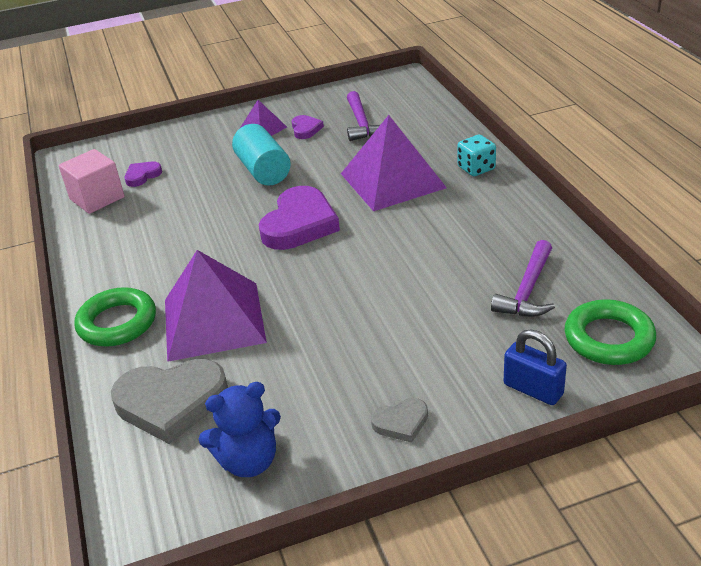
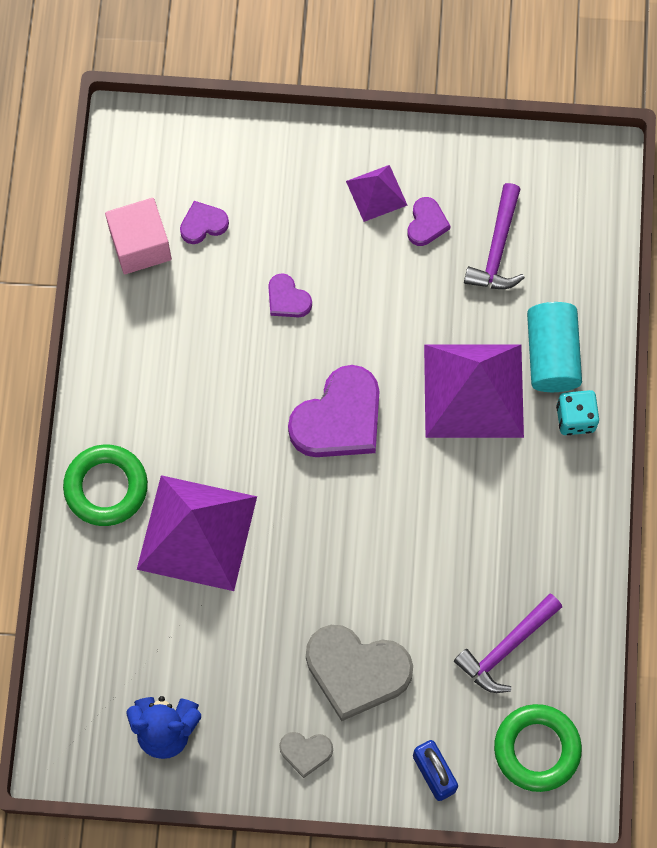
camera: 20 degrees right, 35 degrees up
(171, 403) = (124, 627): grey heart -> grey heart (356, 671)
(224, 186) = (287, 299): none -> purple heart
(263, 171) = (342, 290): turquoise cylinder -> turquoise cylinder (552, 355)

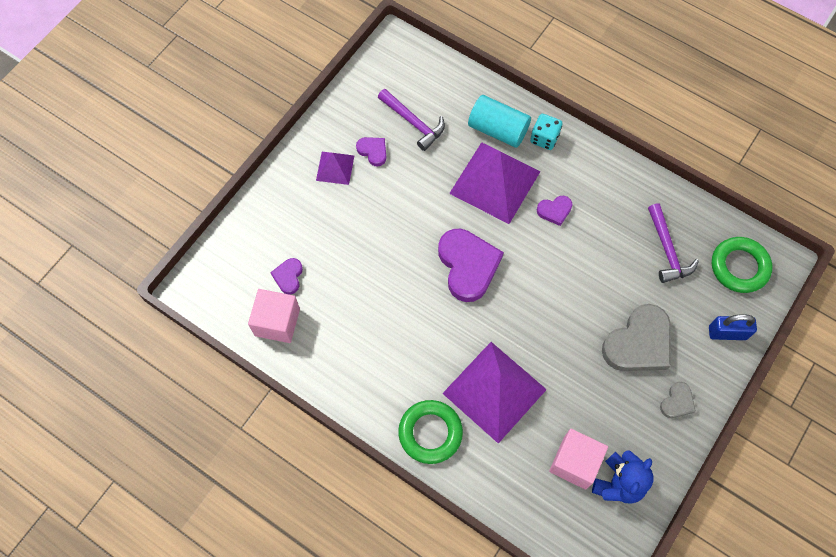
camera: 60 degrees left, 5 degrees down
(162, 667) = (574, 462): none -> pink cube
(287, 299) = (371, 254): purple heart -> purple heart (554, 211)

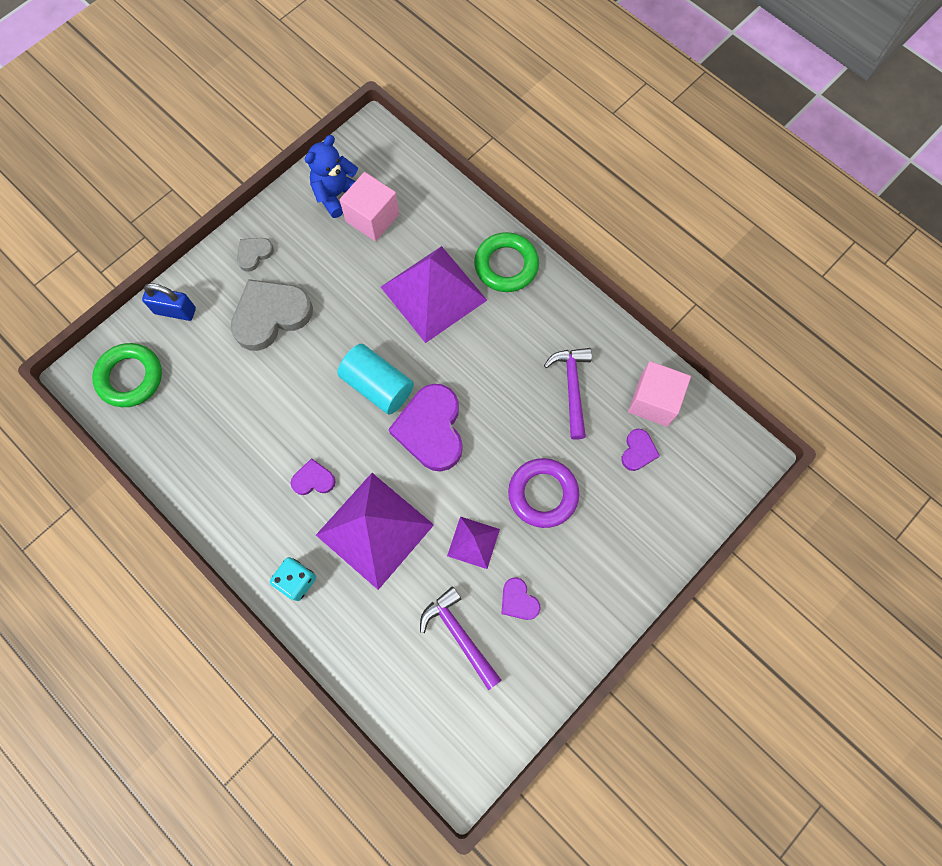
camera: 170 degrees left, 5 degrees up
(335, 168) = (570, 585): purple pyramid -> purple pyramid (473, 542)
(365, 230) = (543, 494): none -> purple ring
(498, 130) = (352, 604): turquoise cylinder -> turquoise cylinder (378, 386)
(667, 250) = (201, 409): purple hammer -> purple hammer (572, 387)

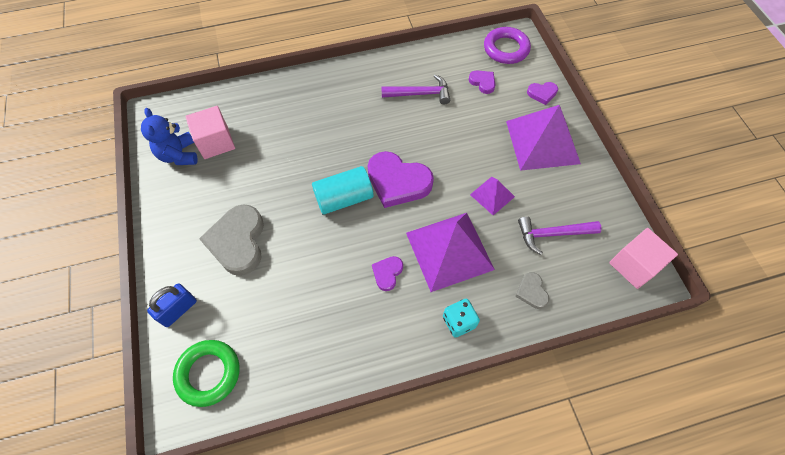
camera: 60 degrees left, 10 degrees down
(254, 254) = (179, 230): grey heart -> grey heart (531, 292)
(433, 293) = (301, 134): purple pyramid -> purple pyramid (542, 142)
(506, 265) = (313, 87): green ring -> none
(518, 600) = (545, 189): purple heart -> purple heart (542, 93)
(543, 494) = (481, 142): purple ring -> purple ring (506, 49)
(572, 387) = (420, 94): purple hammer -> purple hammer turned 150 degrees clockwise
(653, 401) = (456, 60): pink cube -> pink cube (634, 265)

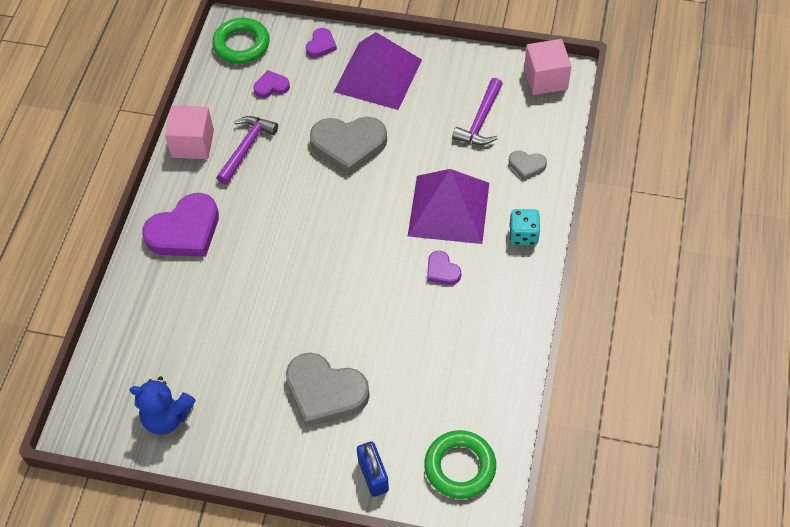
camera: 60 degrees left, 5 degrees down
(216, 142) = (174, 372): pink cube -> pink cube (193, 144)
(344, 198) = (334, 273): turquoise cylinder -> none
(398, 182) = (345, 217): purple heart -> purple heart (185, 231)
(464, 154) = (349, 145): none -> grey heart
(492, 195) = (411, 146): purple pyramid -> none
(506, 49) = (241, 44): purple ring -> green ring

